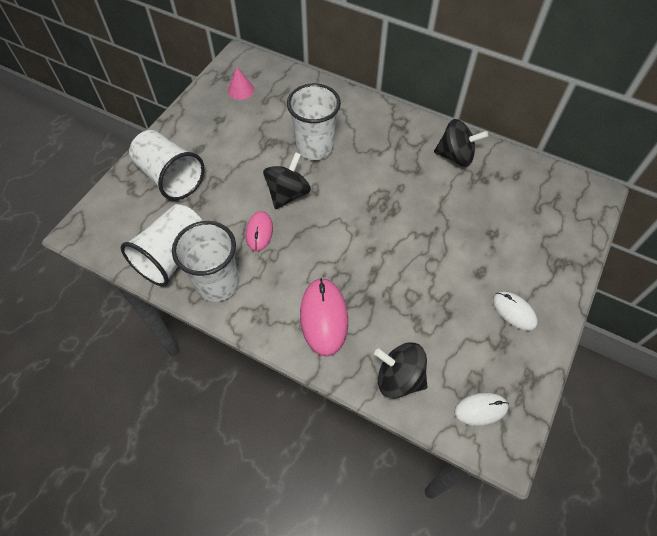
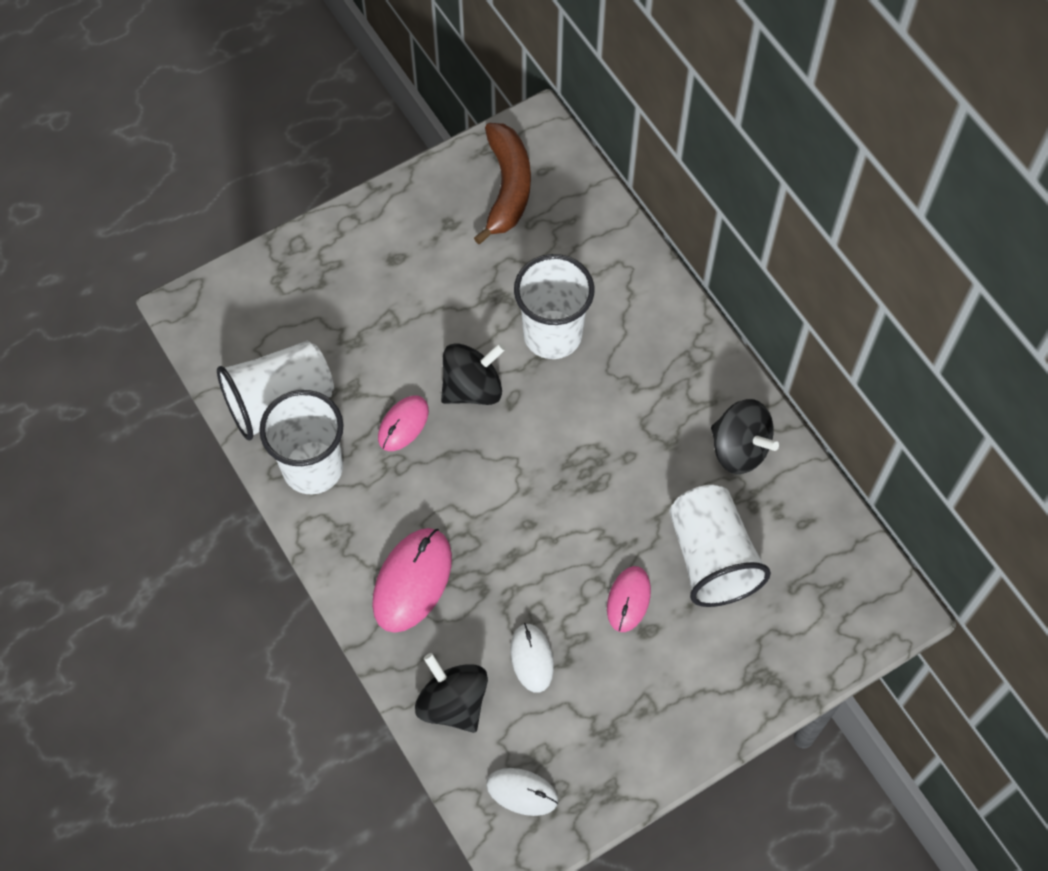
camera: 30 degrees right, 5 degrees up
(170, 177) = (336, 284): white cup -> white cup (711, 557)
(241, 90) = (507, 188): pink cone -> brown banana
(457, 261) = (628, 600): none -> pink mouse
(514, 311) = (652, 703): white mouse -> white mouse (531, 658)

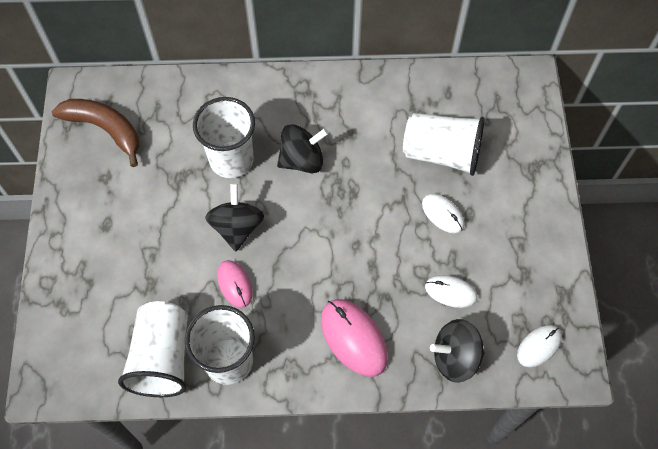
camera: 60 degrees left, 0 degrees up
(628, 600) = (442, 214): pink mouse -> white mouse
(739, 449) = (379, 100): black spinning top -> black spinning top (302, 160)

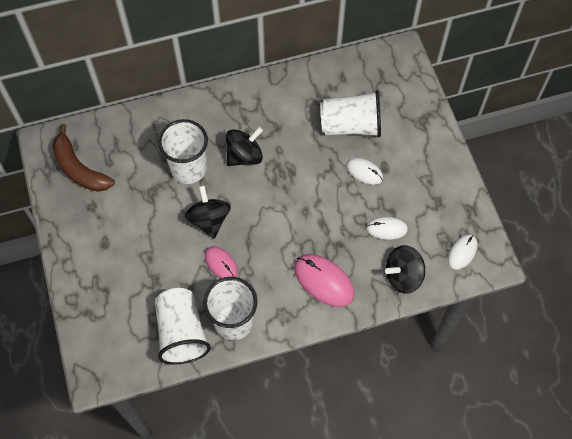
camera: 15 degrees left, 0 degrees up
(105, 129) = (79, 168): brown banana -> brown banana turned 150 degrees counterclockwise

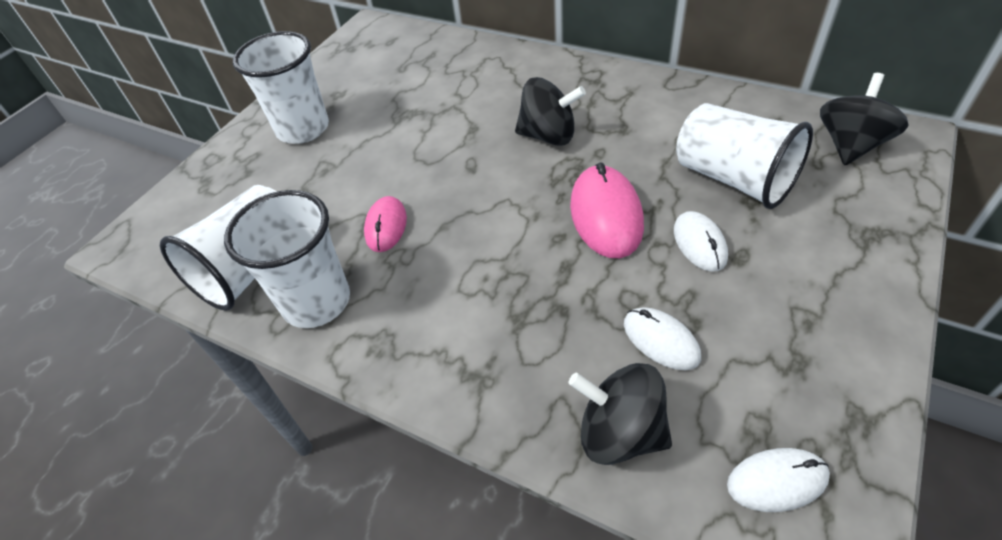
camera: 50 degrees right, 15 degrees down
(79, 168) = (369, 59): brown banana -> none
(189, 169) = (470, 114): white cup -> white cup (303, 129)
(209, 220) = (431, 173): black spinning top -> black spinning top (850, 145)
(323, 281) = (485, 341): pink mouse -> pink mouse (606, 215)

